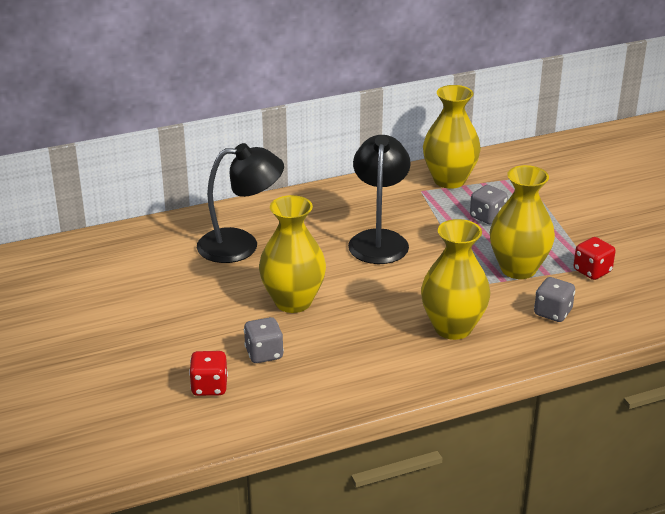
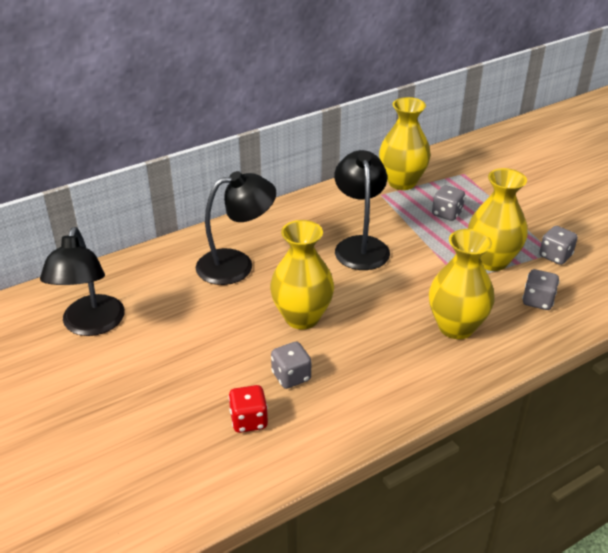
camera: 10 degrees left, 5 degrees up
(77, 286) = (91, 325): none -> black lamp
(592, 271) = (555, 256): red dice -> grey dice

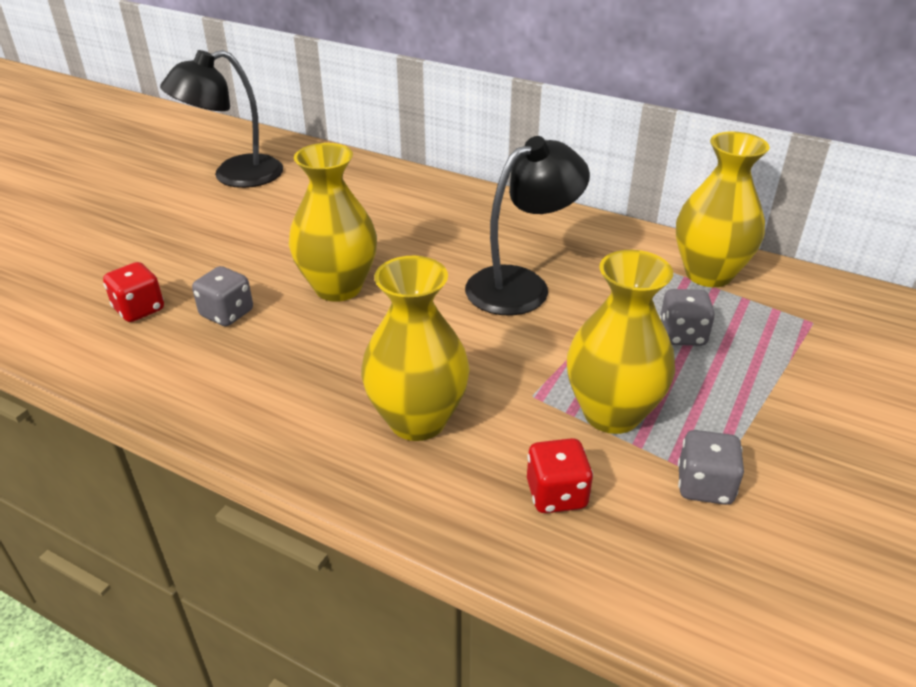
camera: 60 degrees right, 0 degrees up
(236, 264) = (398, 216): black lamp -> none
(538, 301) = (556, 494): grey dice -> red dice

